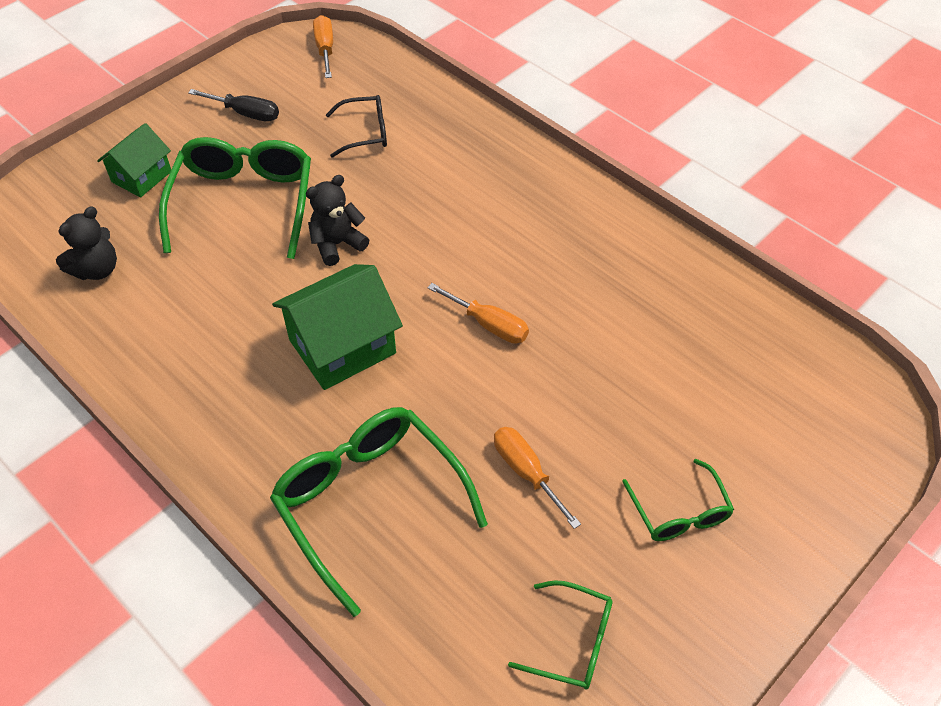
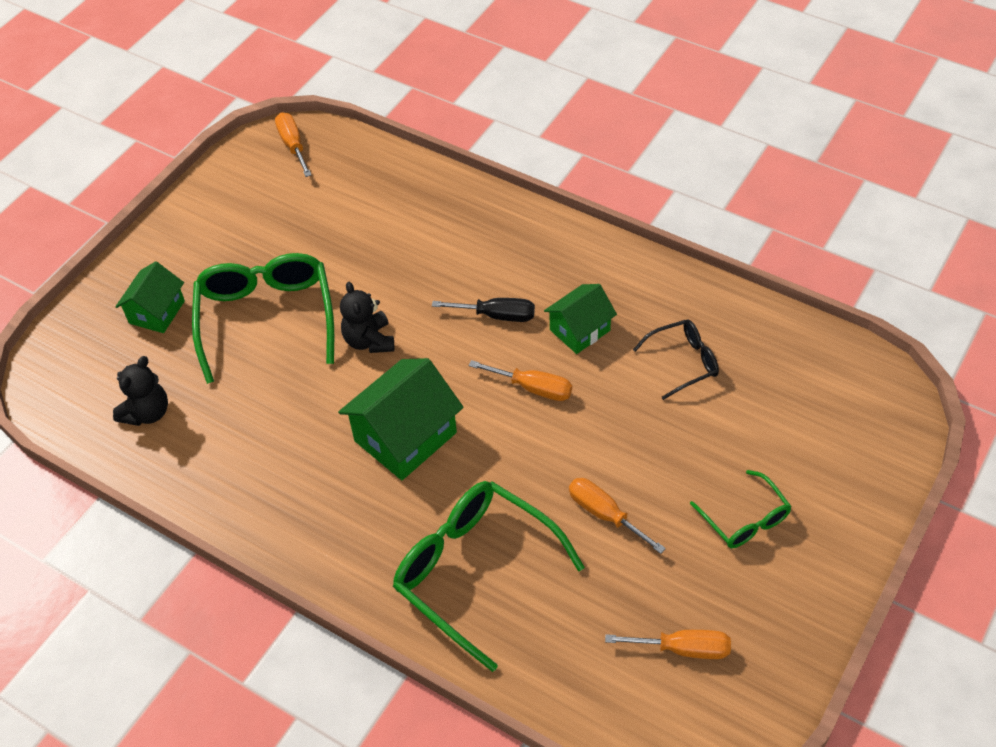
camera: 10 degrees left, 0 degrees up
(246, 113) = (237, 228): black screwdriver -> black screwdriver (497, 315)
(337, 244) = (369, 341): black teddy bear -> black teddy bear turned 60 degrees counterclockwise
(364, 133) = (360, 225): black glasses -> black glasses (682, 362)
(555, 276) = (580, 330): none -> green house
(571, 641) = (683, 649): green glasses -> orange screwdriver

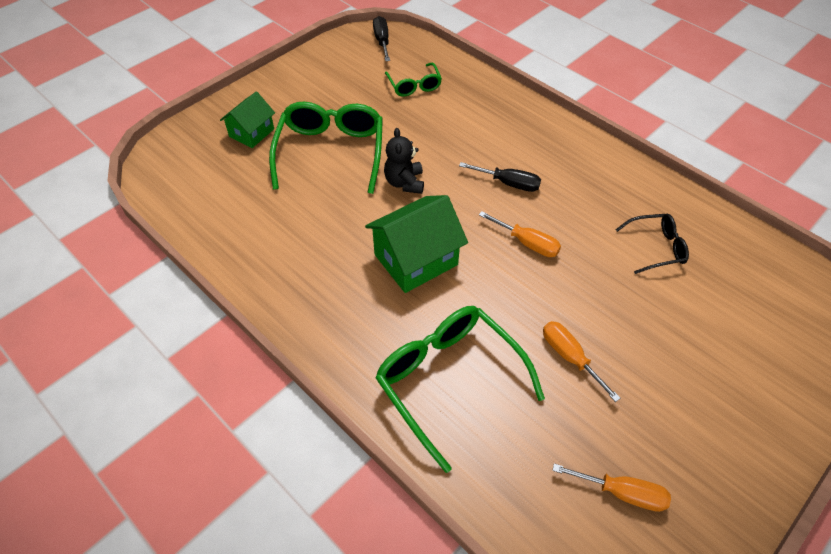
camera: 10 degrees right, 0 degrees up
(147, 413) = (222, 201): black teddy bear -> none
(293, 145) = (382, 41): orange screwdriver -> black screwdriver
(580, 330) = (573, 207): green house -> none
(744, 519) = (693, 388): green glasses -> green glasses (414, 85)

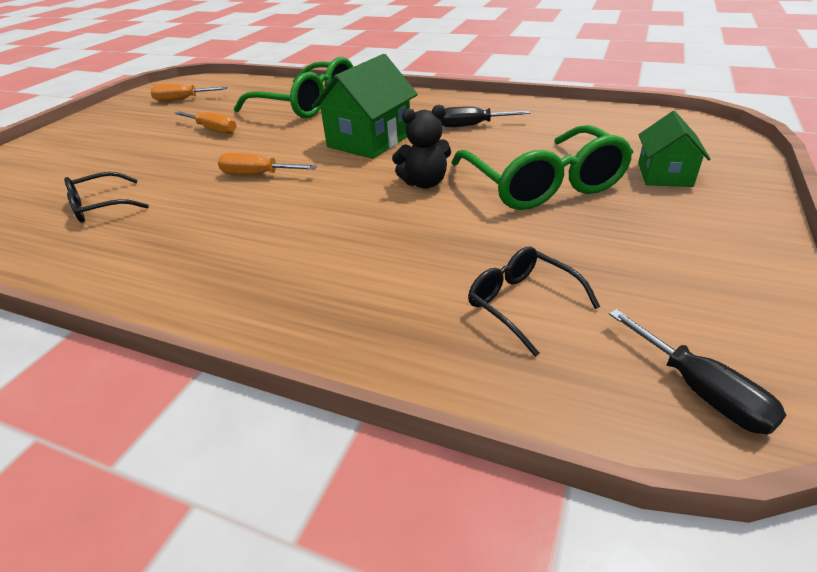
camera: 160 degrees right, 15 degrees down
(404, 183) = (424, 183): black teddy bear -> black teddy bear turned 105 degrees clockwise
(414, 85) = (523, 304): green glasses -> black glasses
(508, 183) = (291, 215): black screwdriver -> black screwdriver (472, 125)

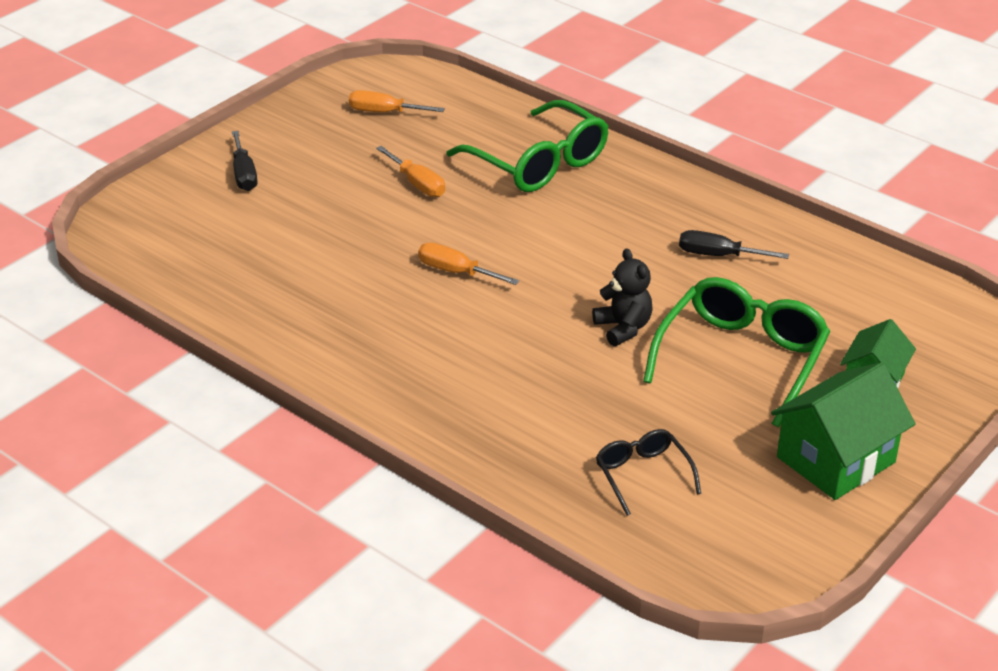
camera: 15 degrees right, 0 degrees up
(102, 206) = (297, 276): black glasses -> none
(369, 140) = (590, 249): green house -> green house (836, 459)
(424, 183) = (623, 328): black teddy bear -> black teddy bear turned 120 degrees counterclockwise
(542, 183) = (741, 360): green glasses -> green glasses turned 150 degrees counterclockwise
(700, 391) = (727, 567): black screwdriver -> black screwdriver (244, 174)

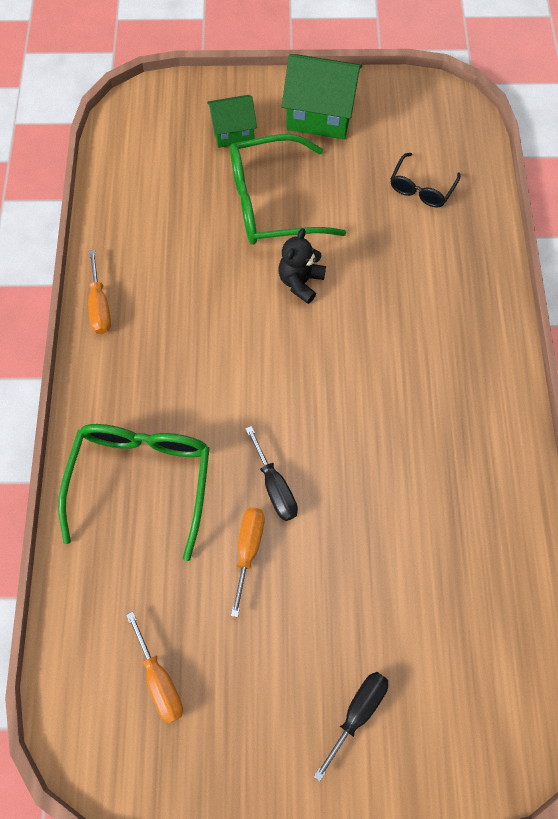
camera: 130 degrees left, 30 degrees up
(456, 272) = (334, 426): orange screwdriver -> orange screwdriver (100, 306)
(718, 255) = (169, 280): black screwdriver -> black screwdriver (275, 487)

